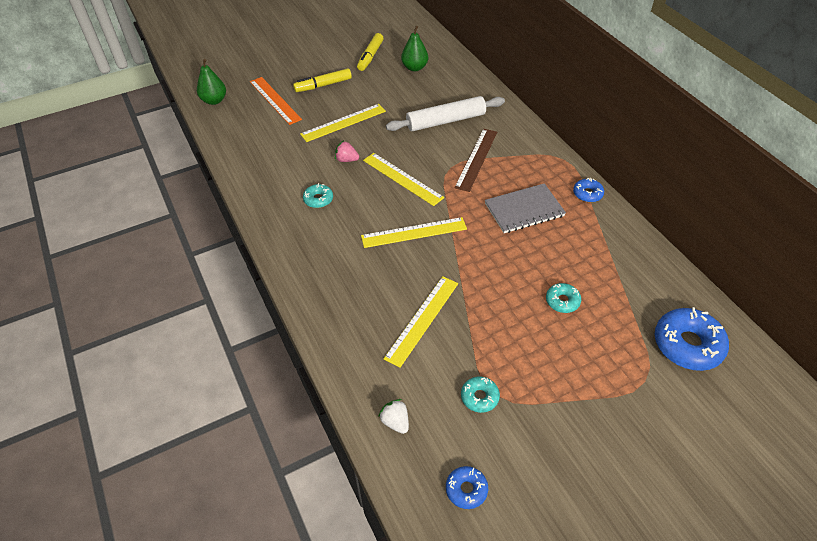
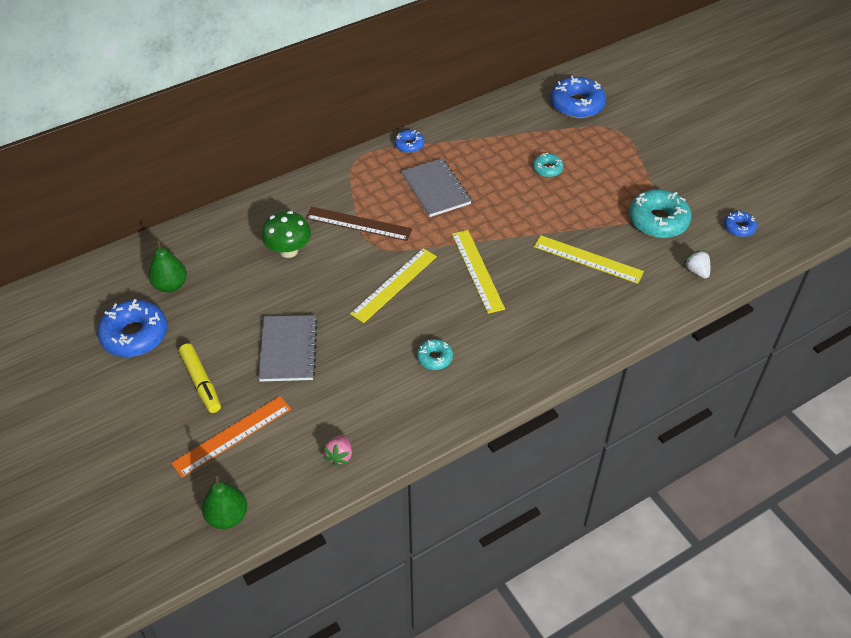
camera: 95 degrees left, 0 degrees up
(343, 123) = (288, 349): yellow ruler -> grey notebook
(346, 160) = (363, 339): pink strawberry -> pink strawberry (339, 455)
(370, 56) = (135, 335): yellow marker -> blue donut
(395, 422) = (696, 271): white strawberry -> white strawberry turned 105 degrees clockwise
(446, 121) = (288, 251): white rolling pin -> green mushroom
(479, 397) = (658, 221): turquoise donut -> turquoise donut, size x1.90

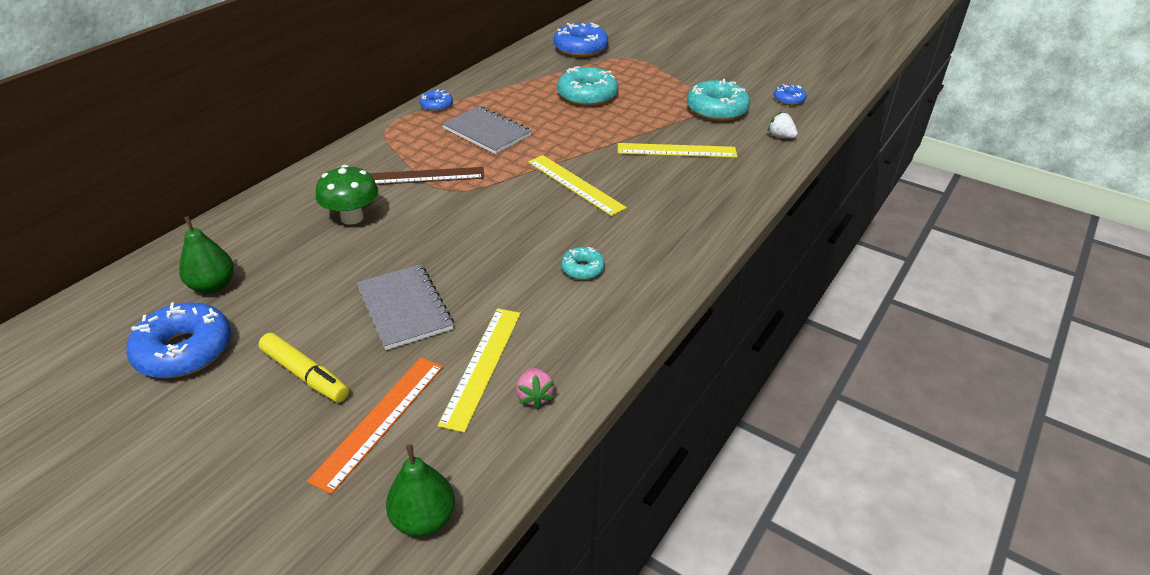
camera: 25 degrees left, 10 degrees down
(394, 285) = (494, 217): yellow ruler -> yellow ruler (482, 366)
(547, 169) = (587, 95): turquoise donut -> turquoise donut, size x1.90

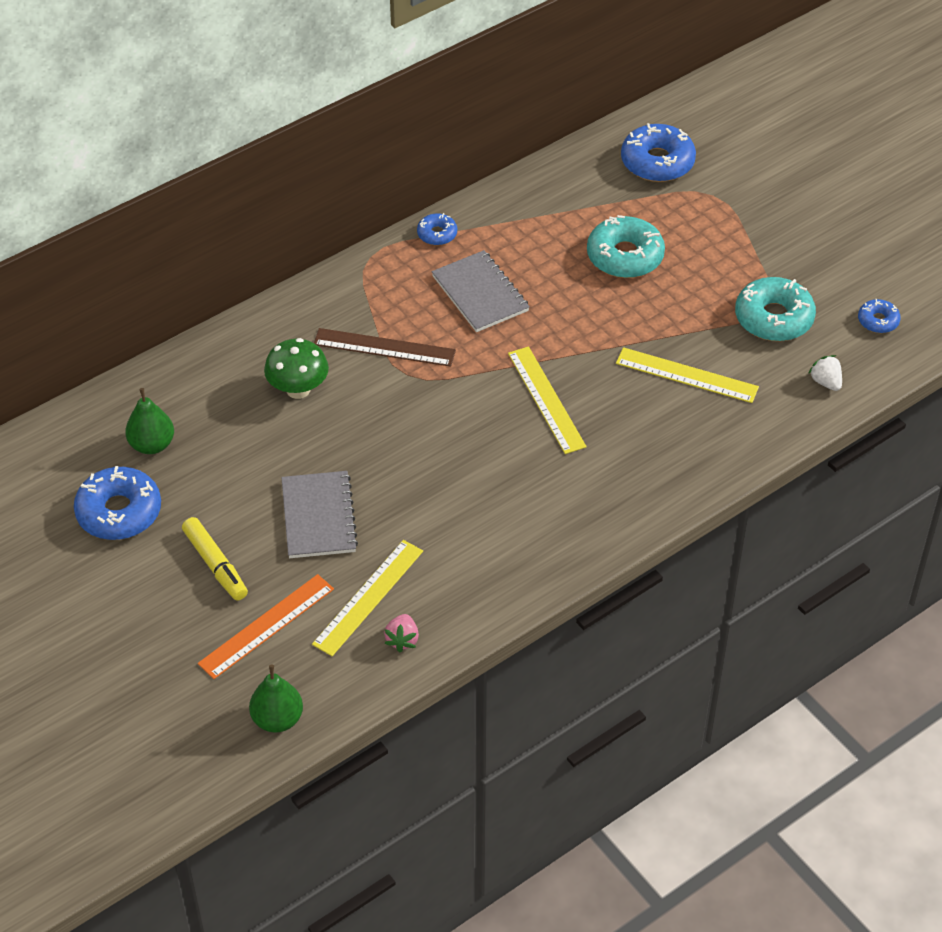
camera: 20 degrees right, 10 degrees up
(582, 269) = (504, 514): turquoise donut -> none

